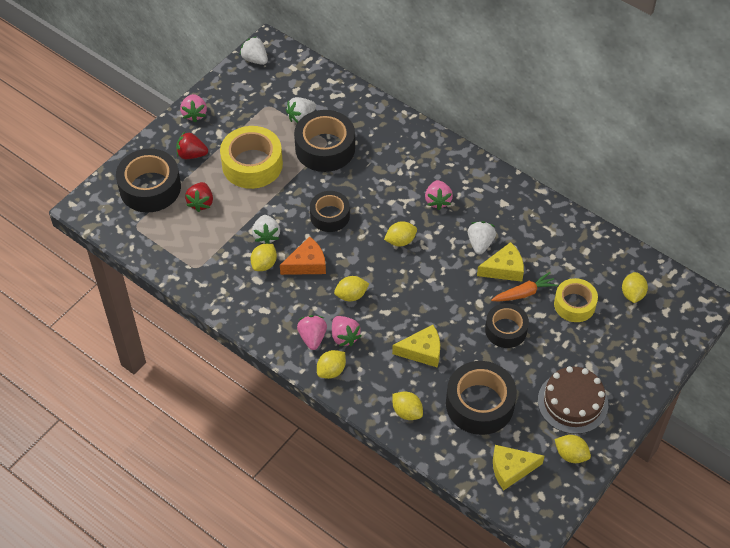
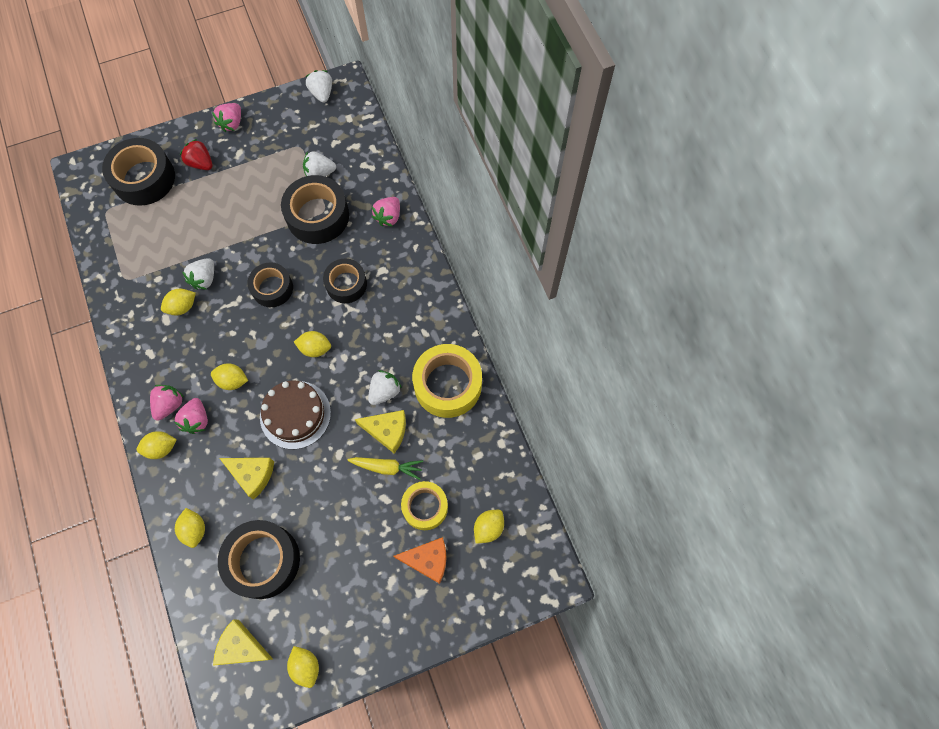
camera: 30 degrees right, 15 degrees up
(201, 203) = (174, 216): red strawberry -> none
(252, 164) = (244, 200): yellow tape -> yellow tape (447, 385)
(307, 264) = (218, 327): orange cheese -> orange cheese (427, 560)
(438, 201) = (378, 325): pink strawberry -> pink strawberry (388, 217)
(506, 330) = (342, 496): black tape -> black tape (346, 284)
(524, 293) = (387, 467): orange carrot -> yellow carrot
(572, 402) = (347, 611): brown cake -> brown cake (295, 414)

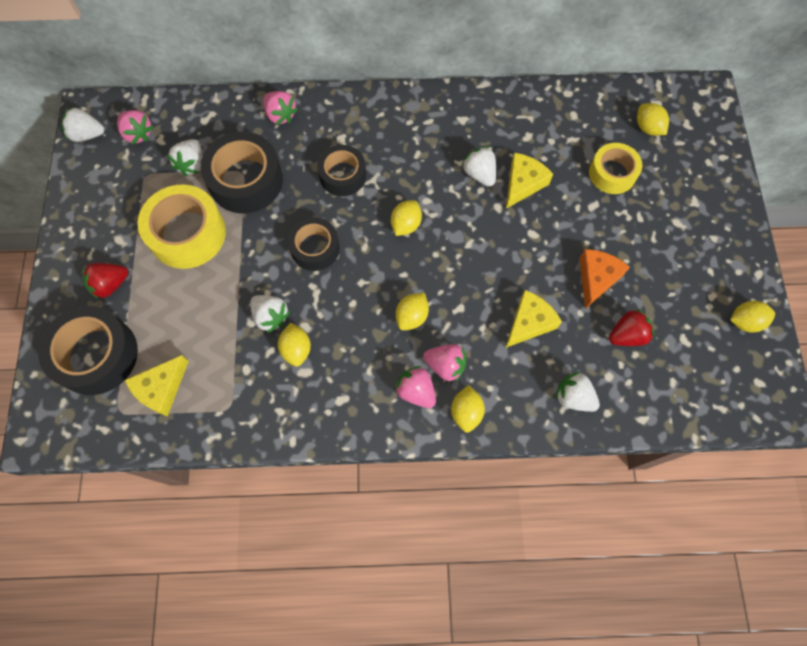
camera: 70 degrees left, 0 degrees up
(194, 530) = (573, 397): yellow lemon -> white strawberry
(232, 123) = (73, 237): pink strawberry -> pink strawberry (138, 134)
(242, 647) = (712, 378): yellow cheese -> yellow cheese (161, 389)
(263, 561) = (627, 335): black tape -> red strawberry
(295, 414) = (475, 263): brown cake -> none
(387, 467) = (561, 194): yellow carrot -> none
(427, 560) = (665, 186): orange cheese -> orange cheese (596, 278)
(447, 385) = (492, 118): yellow tape -> yellow tape (187, 234)

